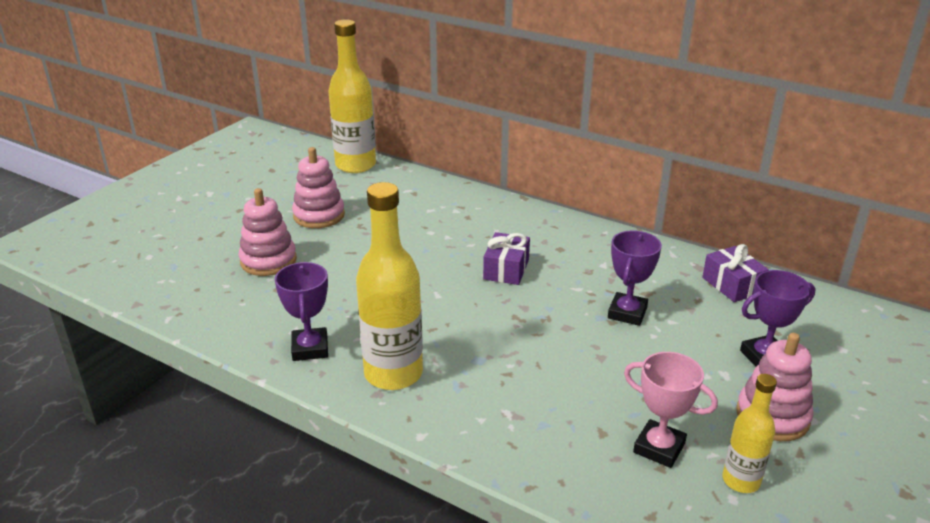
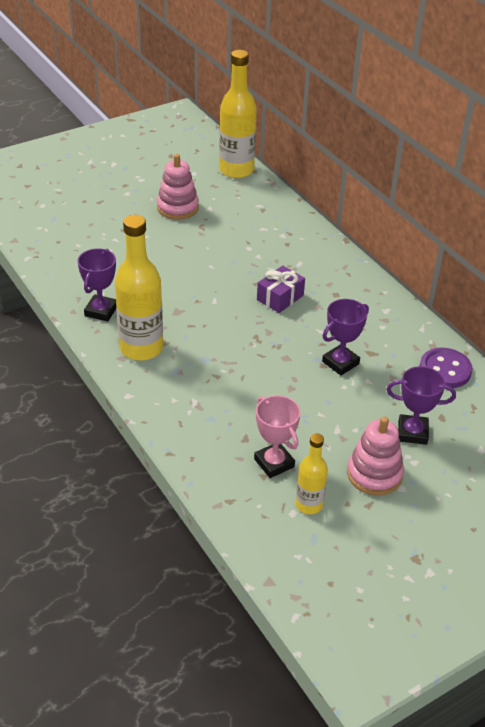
camera: 25 degrees right, 10 degrees up
(268, 261) = (118, 234): pink stacking toy -> none
(732, 285) = (445, 370): purple gift -> purple button

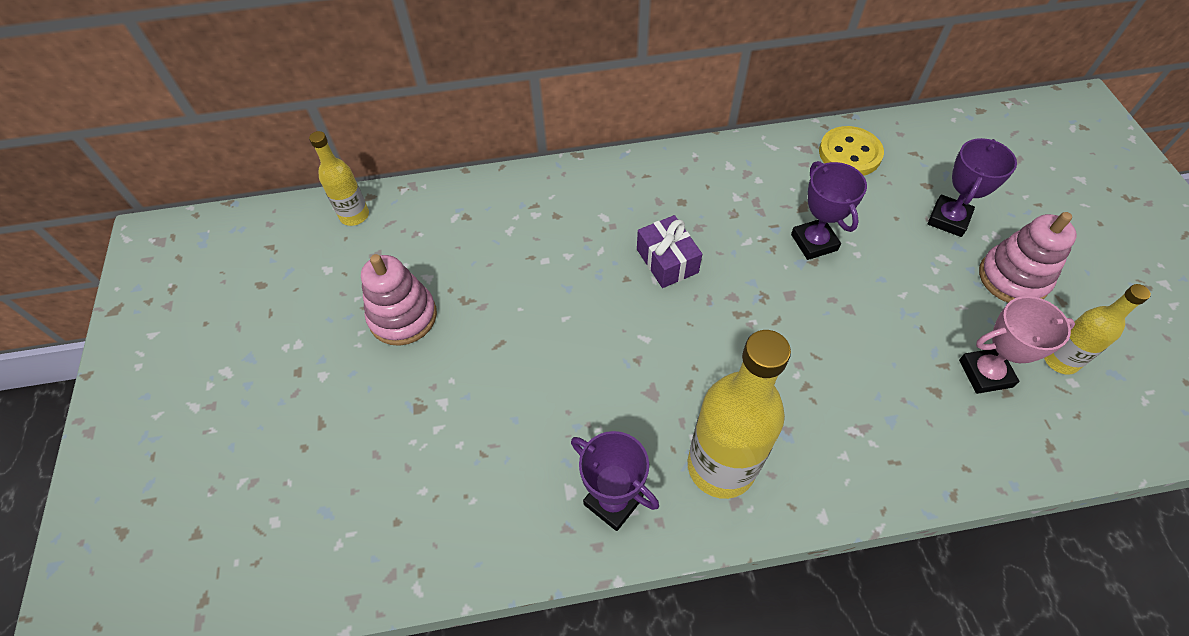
camera: 65 degrees left, 15 degrees up
(236, 170) = (354, 215): yellow bottle -> yellow bottle, size x0.55
(445, 370) = (849, 153): purple button -> yellow button

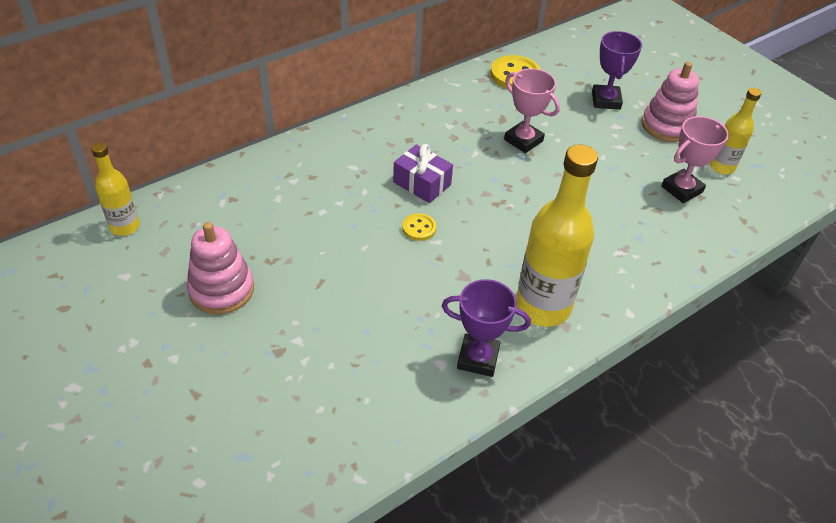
camera: 30 degrees left, 10 degrees down
(634, 315) = (419, 228): none -> yellow button
(814, 242) = (523, 140): purple trophy -> pink trophy

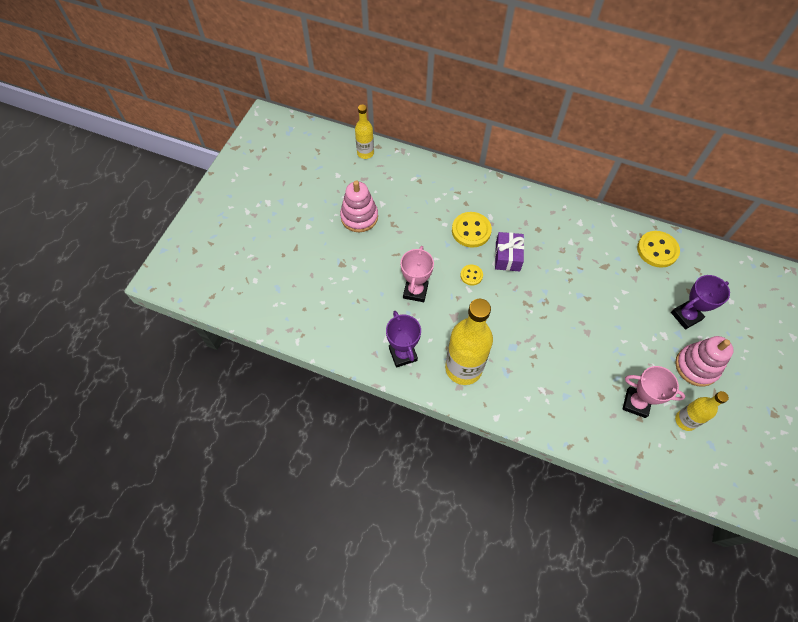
camera: 60 degrees right, 15 degrees up
(356, 194) = (471, 231): none -> yellow button
(523, 140) = (595, 288): pink trophy -> pink trophy (415, 291)

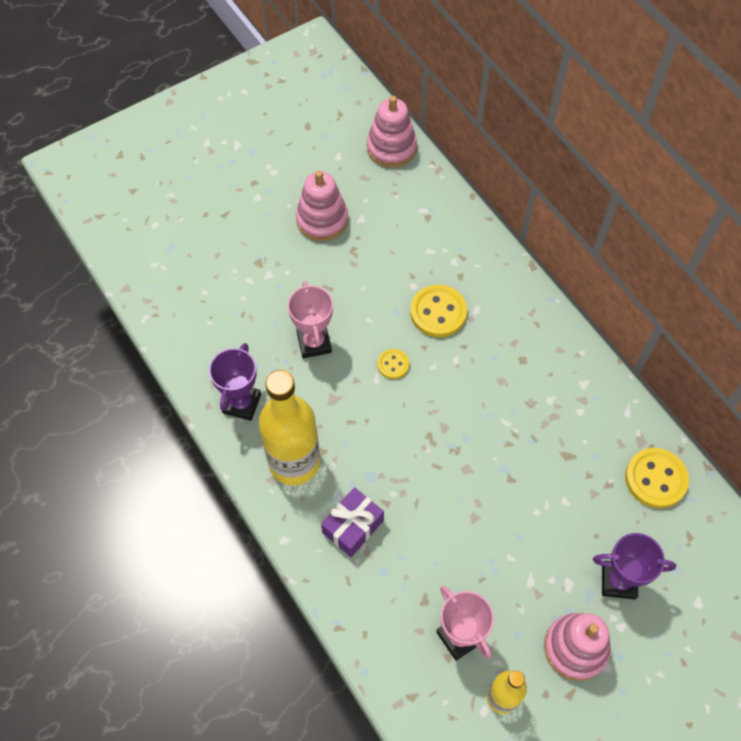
camera: 35 degrees right, 0 degrees up
(365, 153) = (391, 148): yellow bottle -> pink stacking toy
(415, 291) = (314, 343): pink trophy -> pink trophy turned 60 degrees counterclockwise
(507, 256) = (455, 369): purple gift -> purple gift (353, 526)

